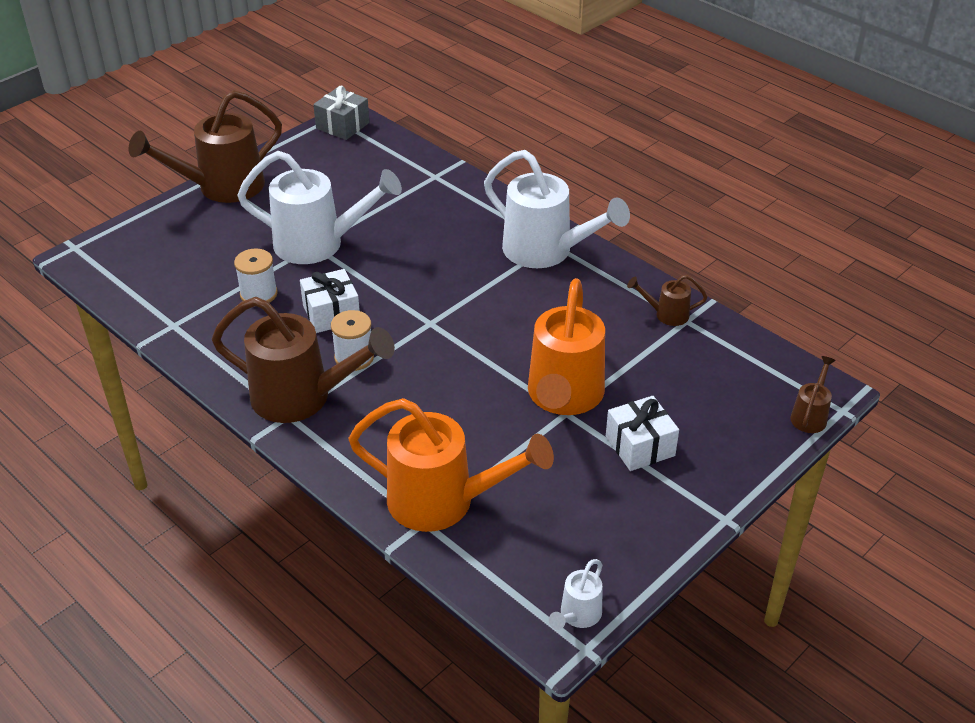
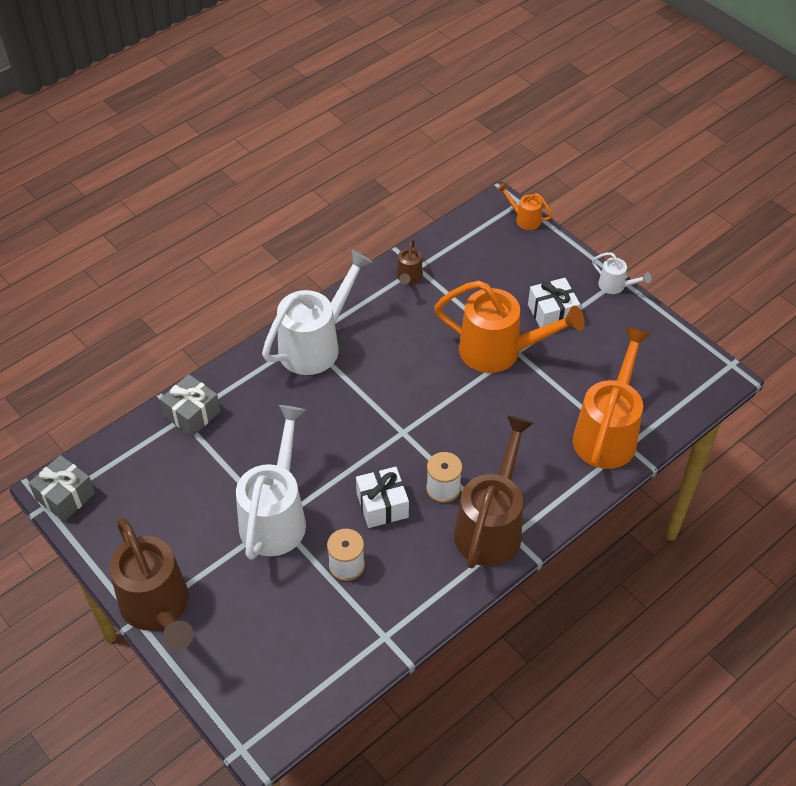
camera: 85 degrees left, 10 degrees up
(441, 181) = (192, 414): none -> grey gift
(577, 615) = (705, 365): white watering can -> white watering can (615, 286)
(810, 416) = (524, 219): brown watering can -> orange watering can

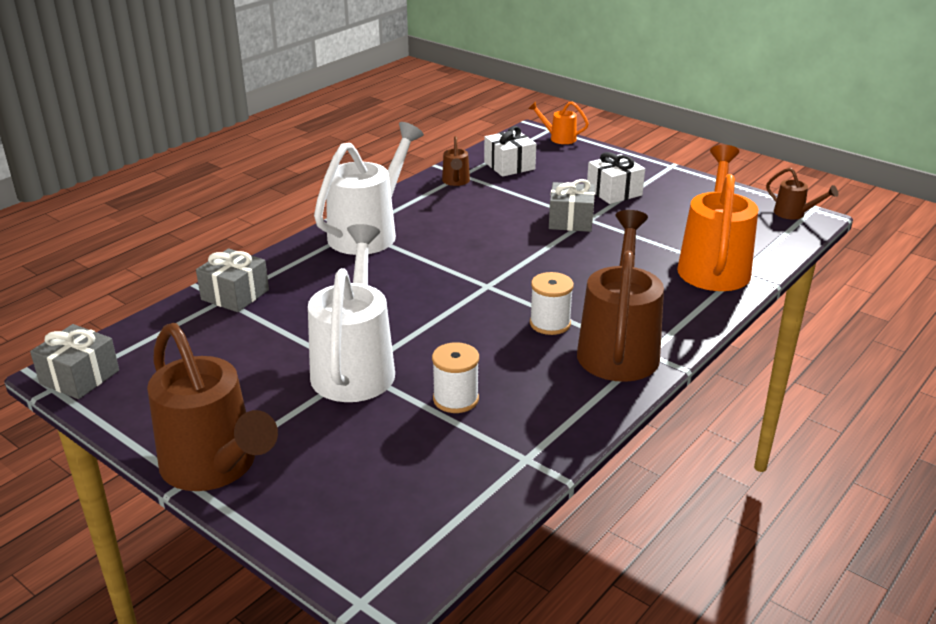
camera: 10 degrees left, 20 degrees down
(382, 505) = (483, 344): white gift -> white gift (509, 165)
(499, 351) = (570, 220): orange watering can -> grey gift
(615, 286) = (669, 170): white watering can -> none
(709, 369) = (794, 214): none -> brown watering can

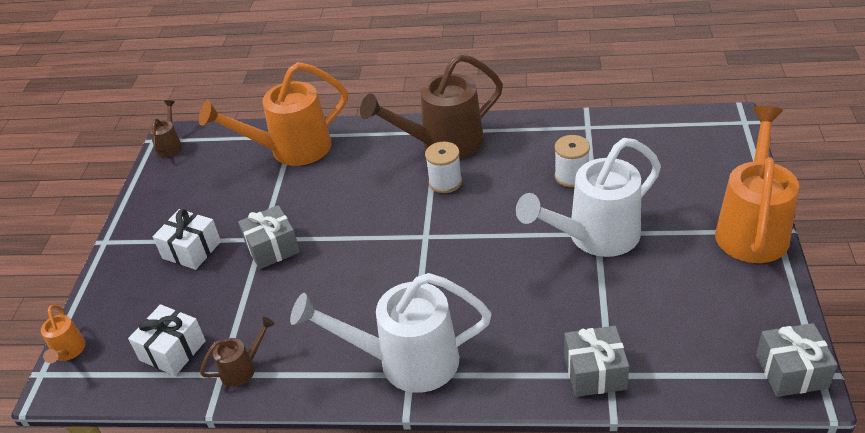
camera: 120 degrees left, 10 degrees up
(215, 467) = (752, 228): brown watering can -> orange watering can

